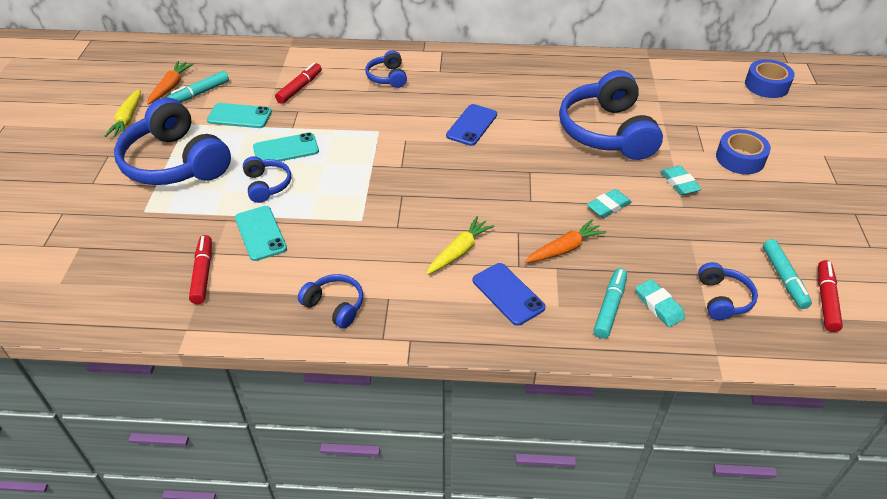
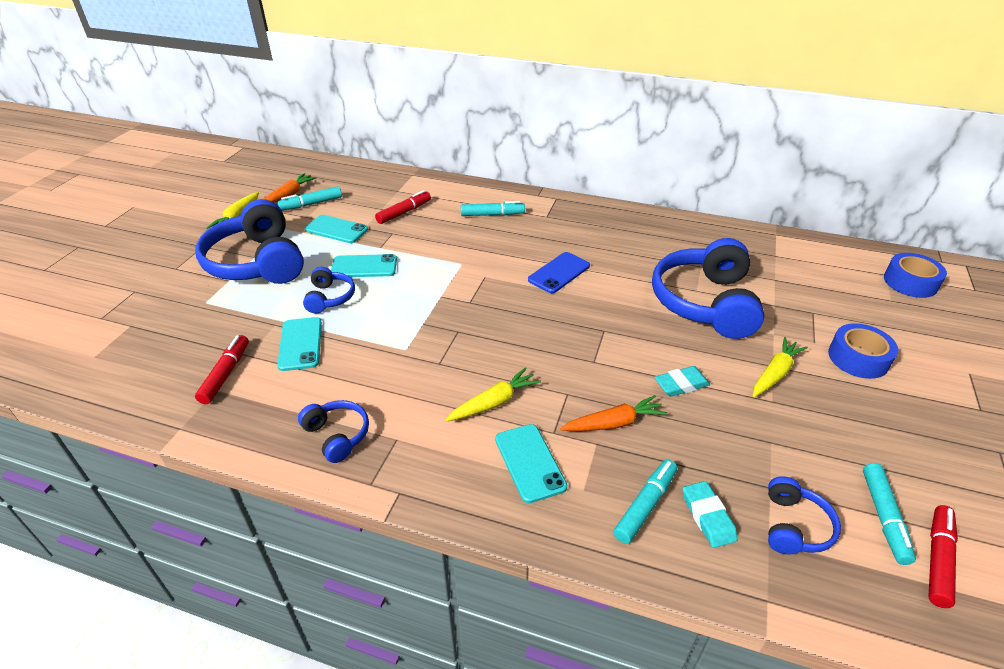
camera: 15 degrees right, 5 degrees down
(387, 77) = (492, 215): blue headphones -> turquoise marker
(508, 294) = (530, 462): blue phone -> turquoise phone
(679, 183) = (775, 373): turquoise eraser -> yellow carrot

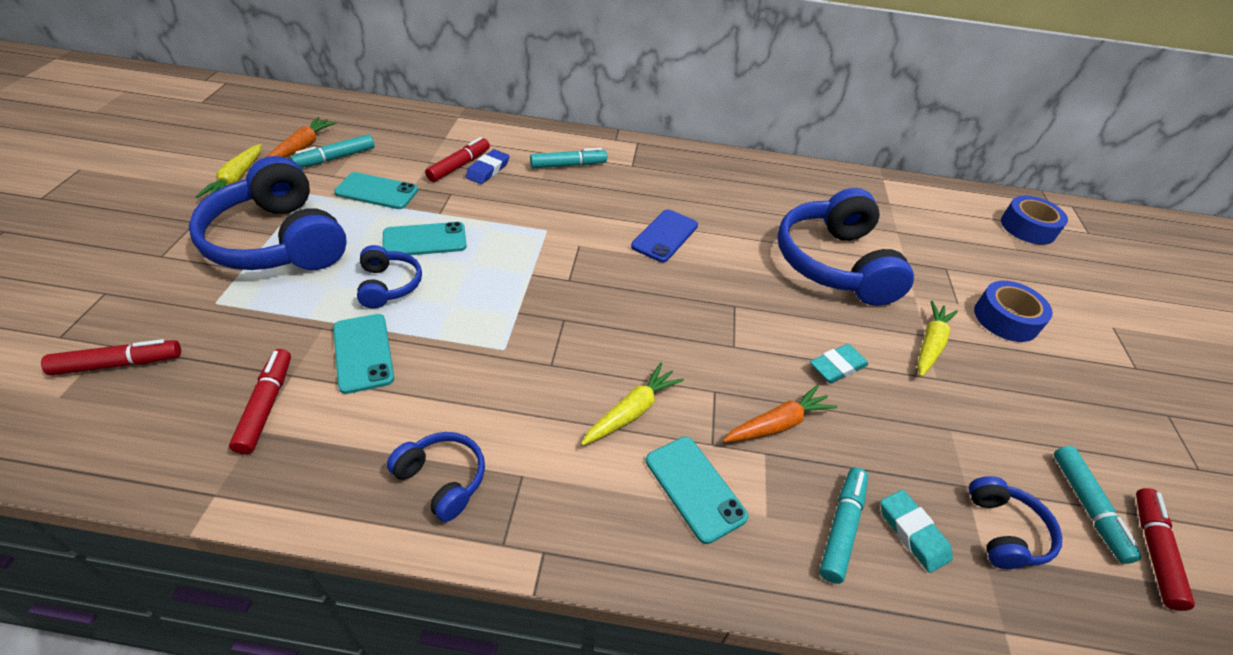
camera: 15 degrees left, 5 degrees up
(135, 338) = (119, 364): none -> red marker
(426, 216) = (488, 170): none -> blue eraser

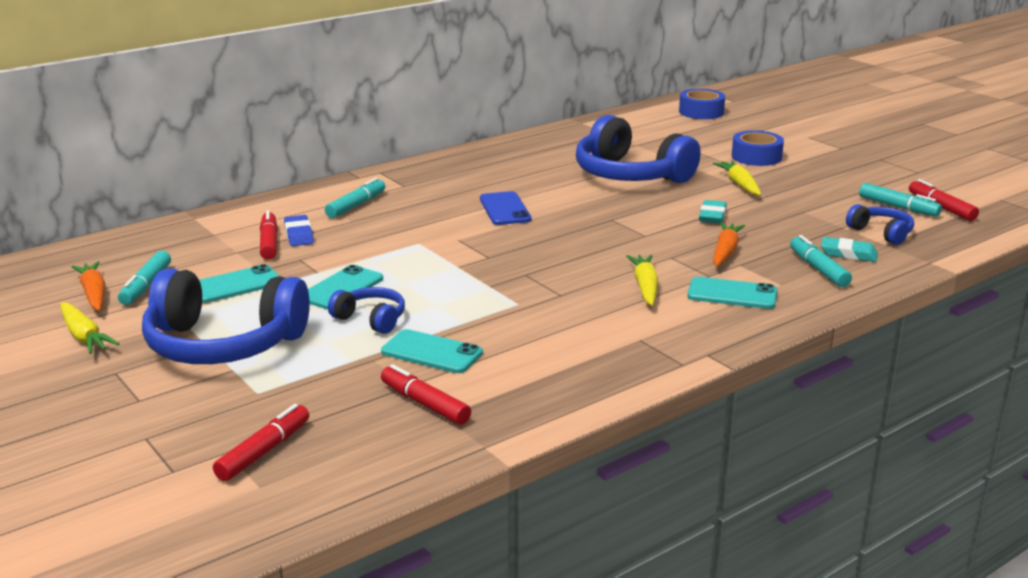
camera: 40 degrees left, 20 degrees down
(442, 479) = (602, 365): blue headphones -> none

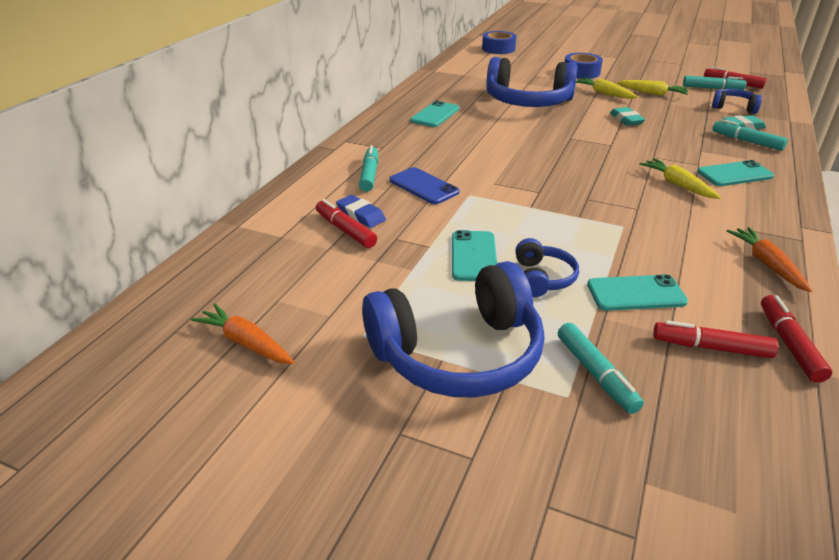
camera: 30 degrees left, 10 degrees up
(84, 336) = (305, 400): yellow carrot -> yellow carrot (652, 93)
(146, 286) = (289, 314): turquoise marker -> turquoise marker (596, 374)
(236, 285) = (377, 283): turquoise phone -> turquoise phone (435, 115)
(264, 451) = (675, 465): red marker -> red marker (789, 344)
(371, 319) = (542, 278): blue headphones -> blue headphones turned 90 degrees clockwise
(505, 209) = (487, 148): blue phone -> blue phone (424, 186)
(725, 251) = (677, 143): orange carrot -> orange carrot (766, 264)

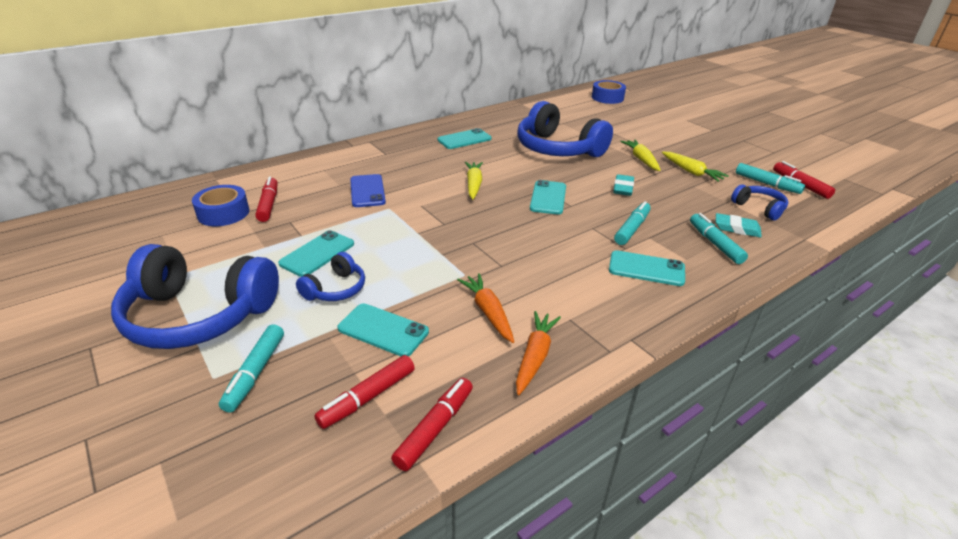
camera: 30 degrees right, 0 degrees up
(246, 343) = (106, 254): orange carrot -> orange carrot (488, 312)
(361, 215) = (294, 197): blue eraser -> none
(369, 174) = (346, 171): turquoise marker -> turquoise marker (632, 229)
(581, 72) = (651, 136): blue tape -> blue tape (223, 213)
(585, 144) = (548, 198): none -> turquoise phone
(677, 185) = (572, 259): yellow carrot -> yellow carrot (473, 185)
(711, 347) = (367, 397): red marker -> red marker turned 90 degrees counterclockwise

